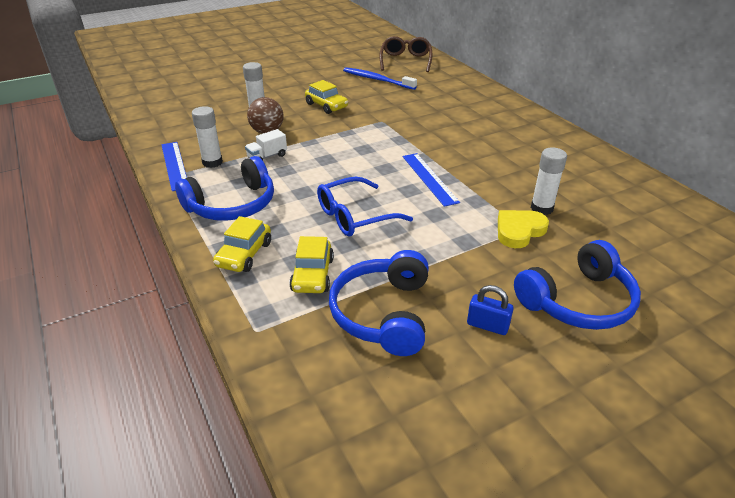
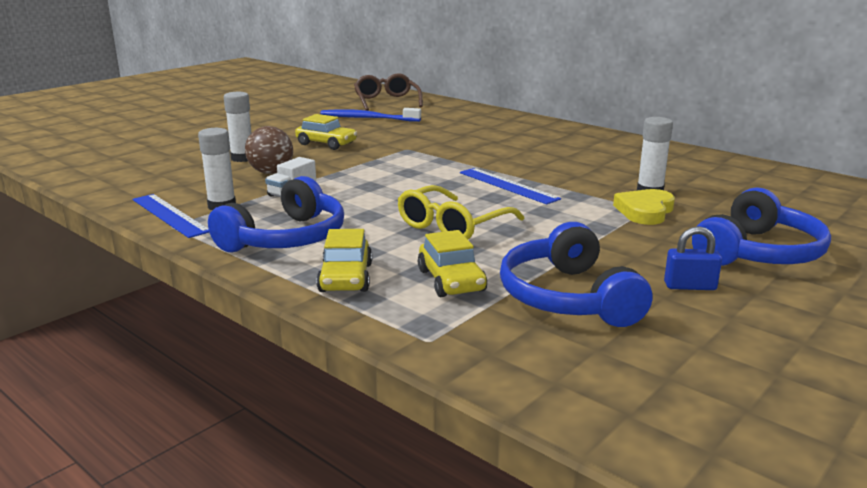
camera: 20 degrees left, 15 degrees down
(355, 216) = (453, 225): blue glasses -> yellow glasses

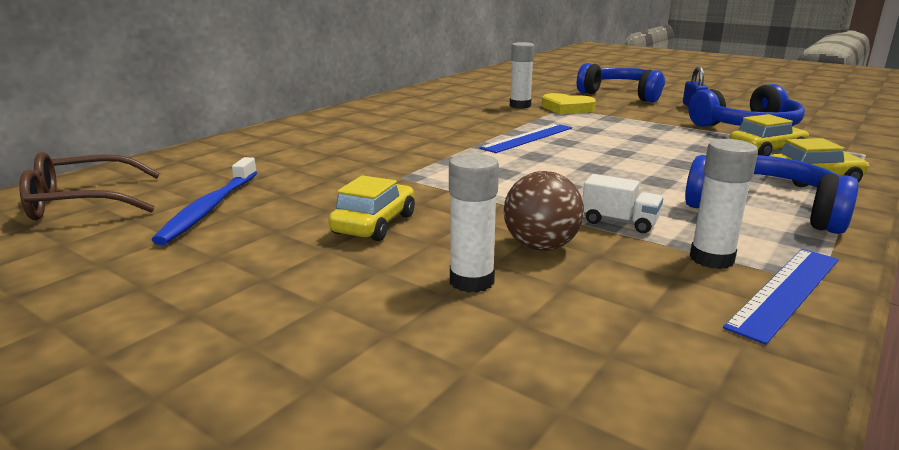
camera: 95 degrees left, 0 degrees up
(453, 225) = (652, 152): yellow glasses -> none

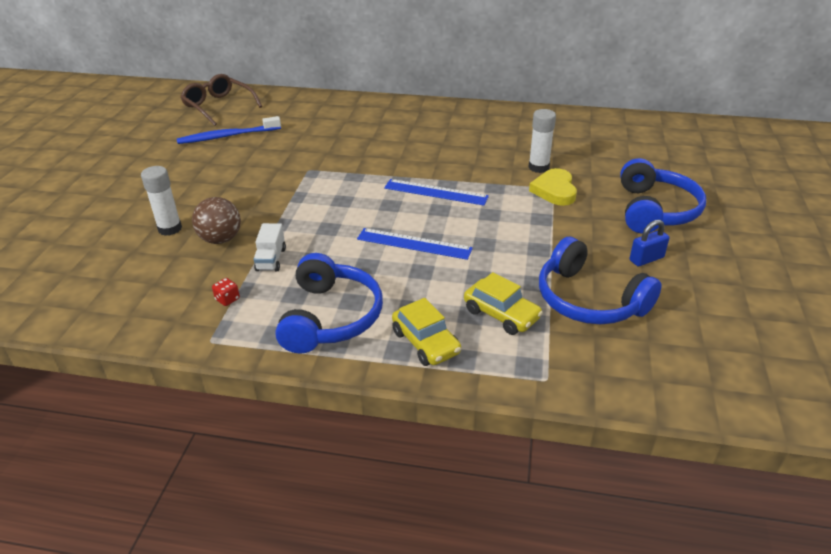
camera: 65 degrees right, 15 degrees up
(374, 224) = (228, 184): yellow car -> none
(711, 259) = (227, 299): white glue stick -> red dice
(786, 291) = (191, 328): blue ruler -> blue ruler (414, 244)

